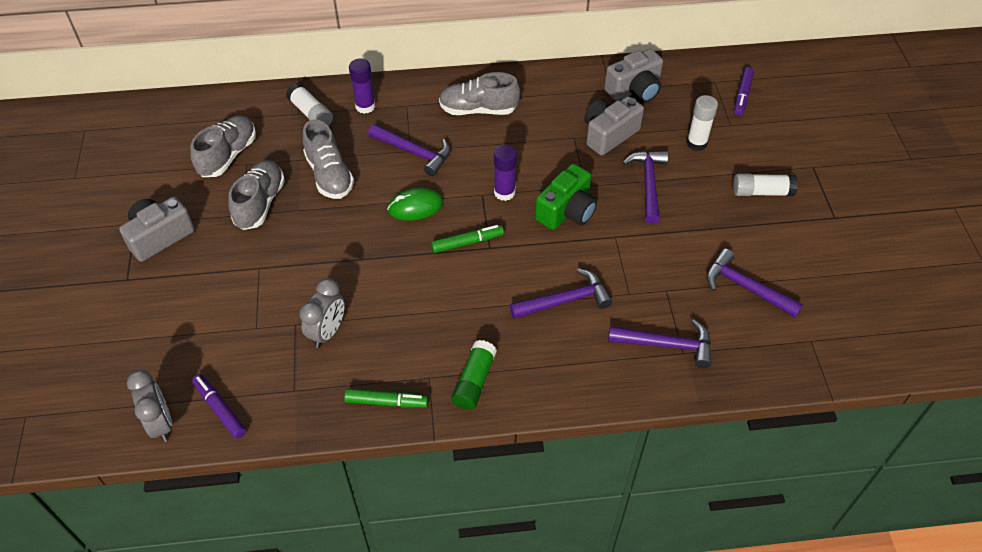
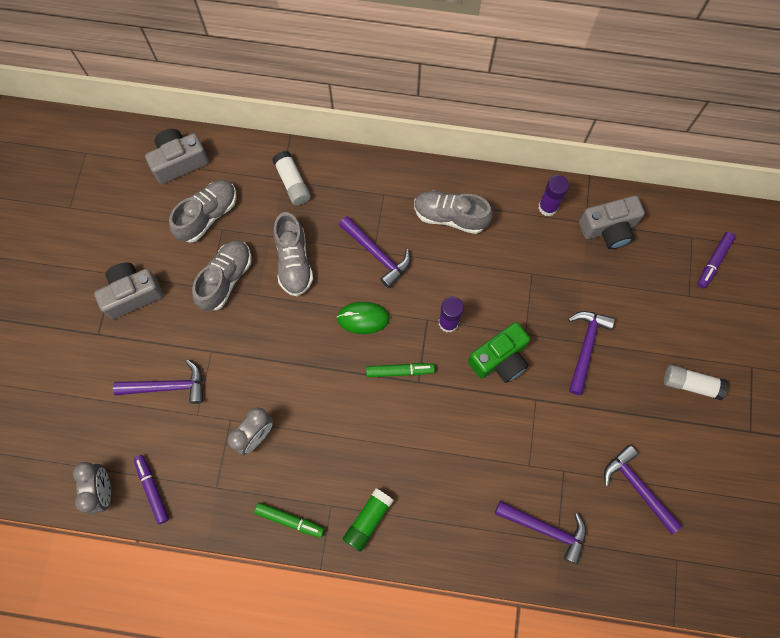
camera: 15 degrees right, 20 degrees up
(365, 106) = (344, 186): purple glue stick -> purple glue stick (547, 207)
(565, 300) = (469, 458): purple hammer -> purple hammer (167, 386)
(609, 134) = (566, 278): grey camera -> grey camera (179, 162)
(696, 143) = (648, 310): white glue stick -> none

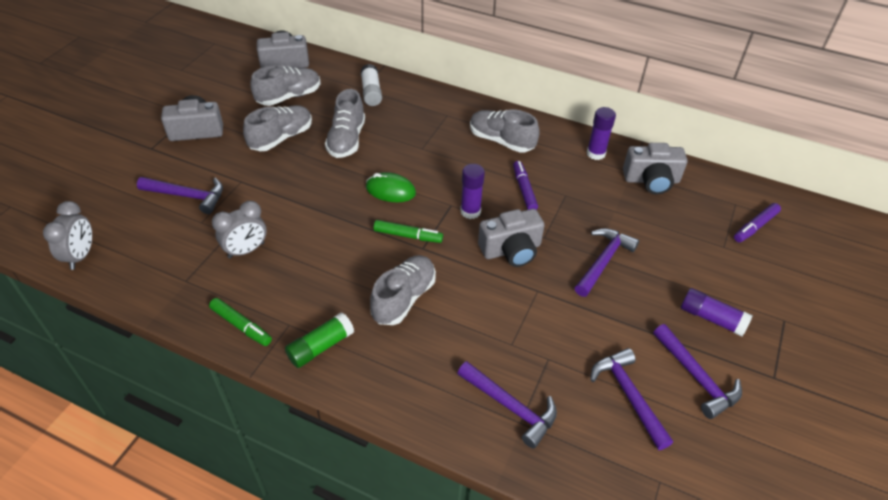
camera: 15 degrees right, 25 degrees down
(152, 489) = (126, 267): purple marker -> purple marker (524, 189)
(377, 254) = (423, 151): purple hammer -> purple hammer (696, 377)
(421, 445) = (404, 298): none -> grey shoe
(500, 359) = (511, 250): green camera -> grey camera
(691, 384) = (711, 318): white glue stick -> purple glue stick

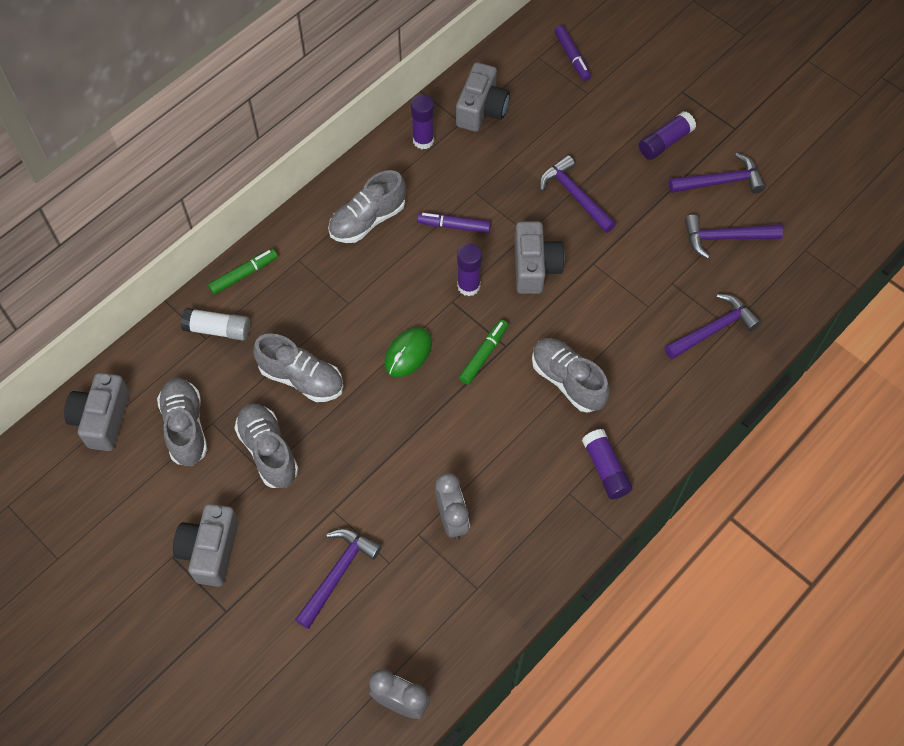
camera: 70 degrees left, 15 degrees up
(241, 326) = (558, 538): green marker -> green marker (244, 274)
(320, 347) = (605, 469): green glue stick -> purple glue stick

